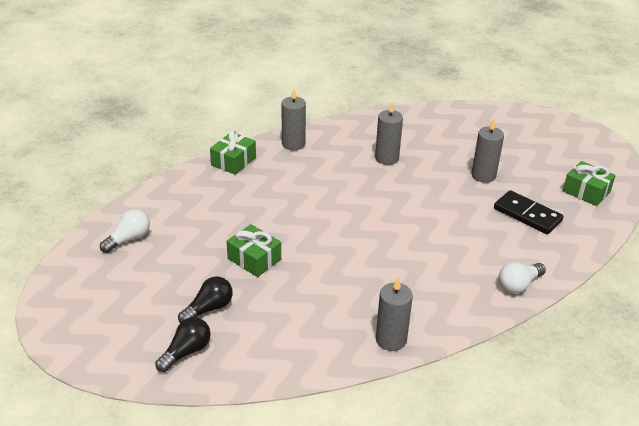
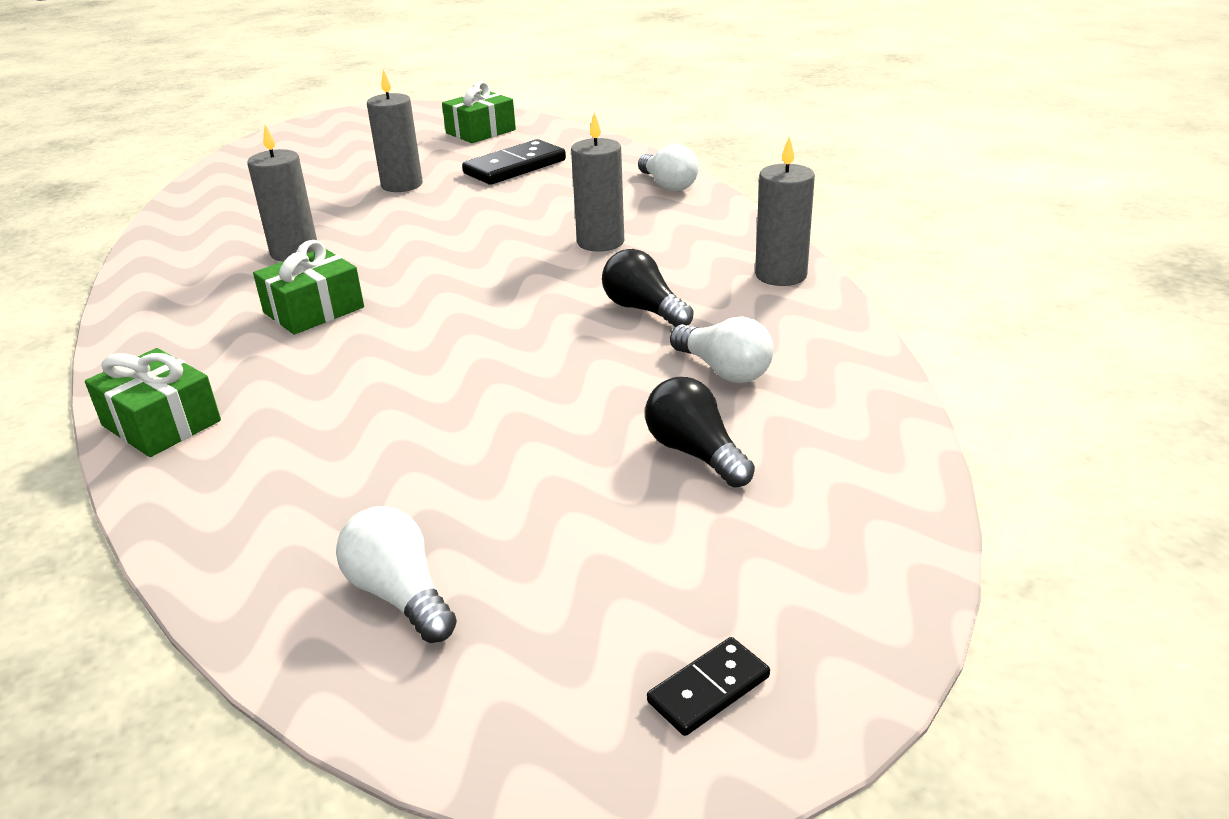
camera: 80 degrees left, 5 degrees down
(72, 316) = (708, 689): none -> black domino
(186, 352) = (828, 480): black light bulb -> black light bulb (644, 310)
(254, 259) = (546, 396): green gift -> green gift (313, 310)
(279, 316) = (723, 370): none -> white light bulb
(293, 144) = (160, 343): grey candle -> grey candle (600, 242)

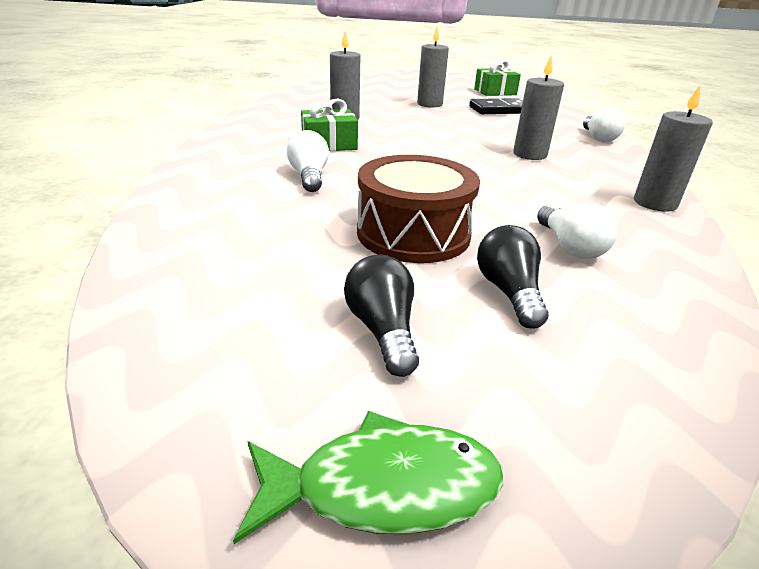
camera: 25 degrees right, 0 degrees up
(161, 423) = (200, 171): green gift -> none
(400, 595) = (225, 305): white light bulb -> white light bulb (309, 176)
(541, 416) = (413, 233): none -> brown drum
(644, 310) = (533, 196): black light bulb -> black light bulb (383, 330)
(708, 689) = (383, 487): black domino -> green fish

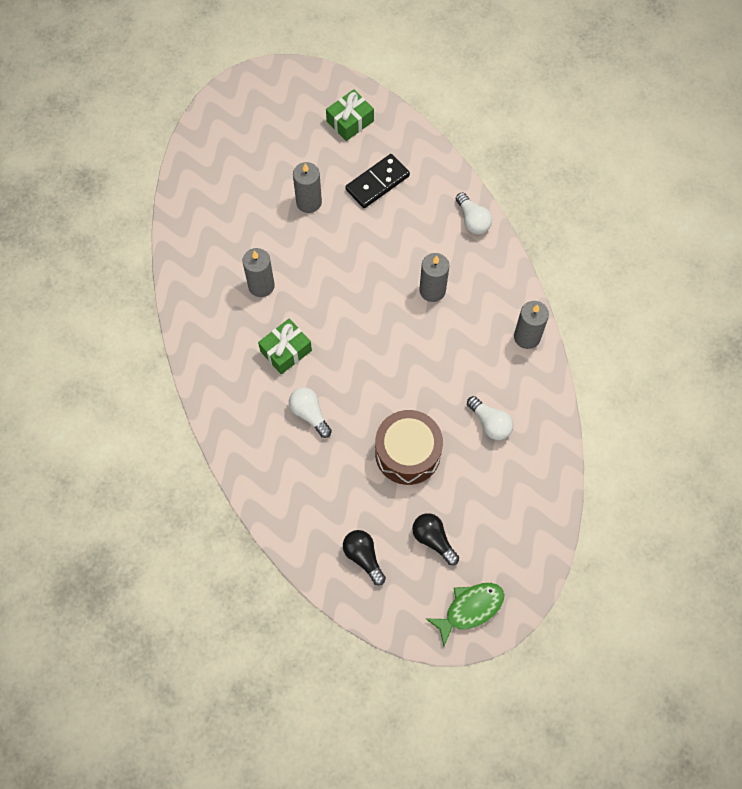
camera: 25 degrees left, 35 degrees up
(509, 292) = (473, 484): black light bulb -> black light bulb (363, 557)

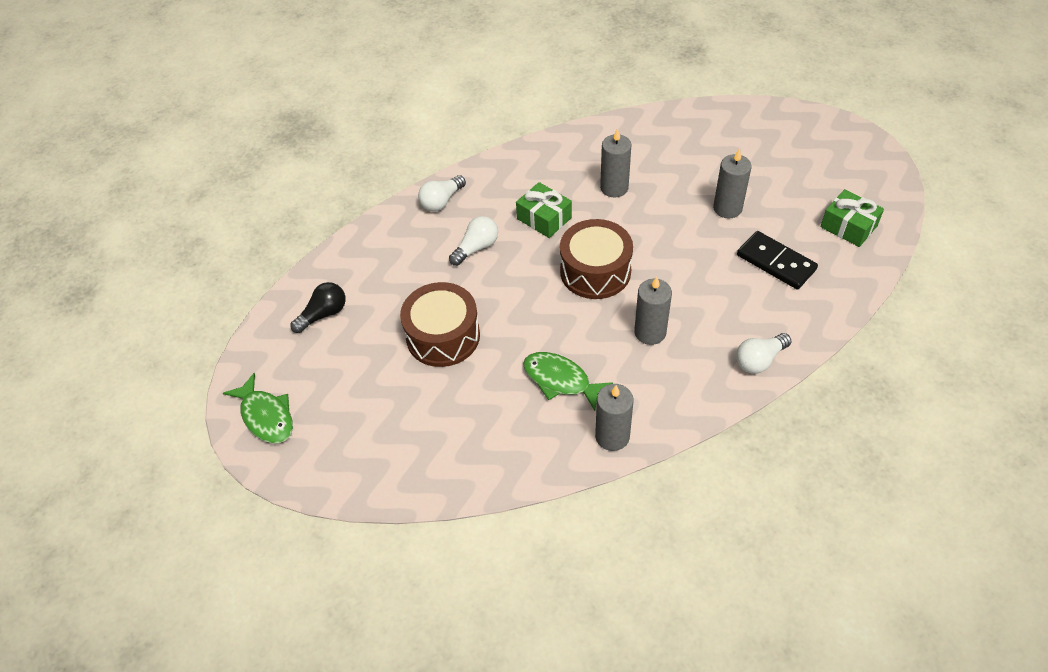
camera: 85 degrees right, 15 degrees down
(359, 319) = (595, 271): none -> brown drum
(433, 540) = (344, 372): black light bulb -> none
(469, 365) = (560, 380): none -> green fish
(490, 423) = (490, 410): white light bulb -> white light bulb (441, 201)

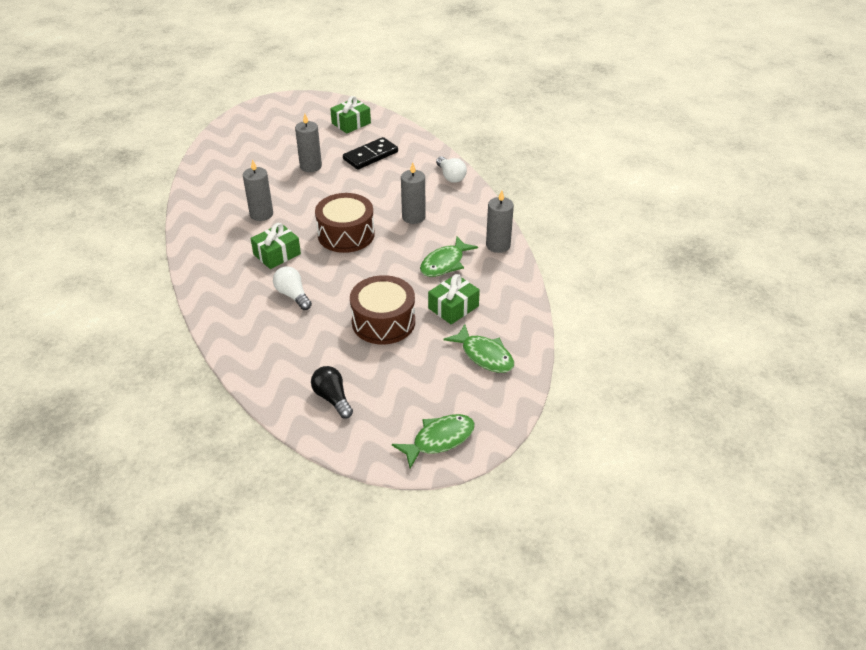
camera: 85 degrees left, 10 degrees down
(395, 444) = (484, 355): none -> green fish
(441, 201) = (225, 312): white light bulb -> none
(477, 401) = (453, 307): none -> green gift

